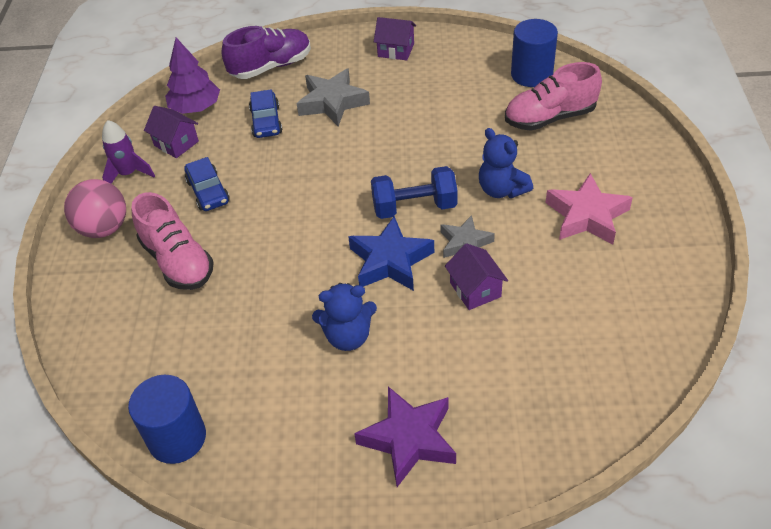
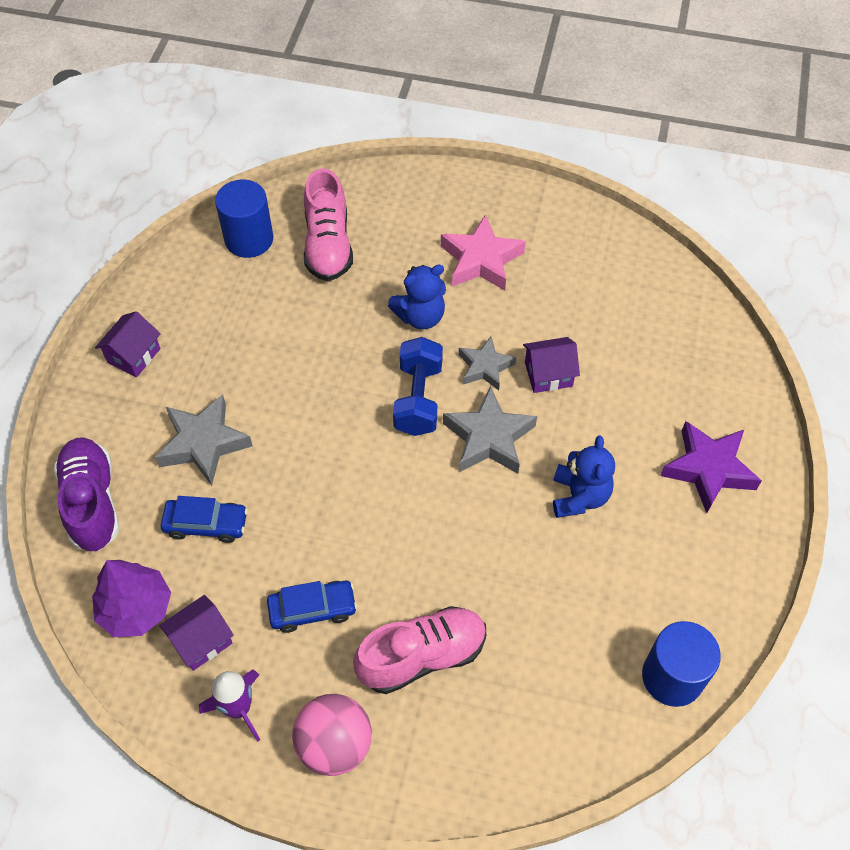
camera: 80 degrees left, 10 degrees up
(390, 261) = (488, 438): blue star -> grey star

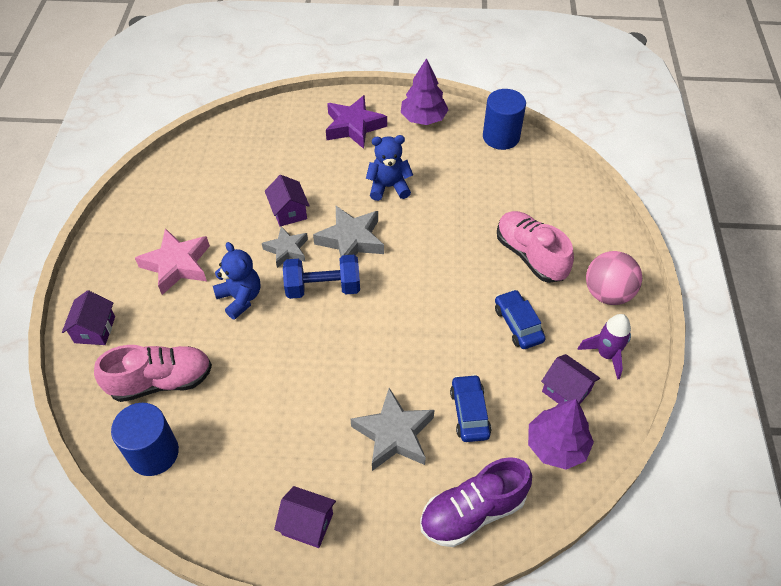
camera: 100 degrees left, 5 degrees down
(406, 192) = (95, 329): none -> purple house
(722, 568) = (423, 118): none -> purple tree

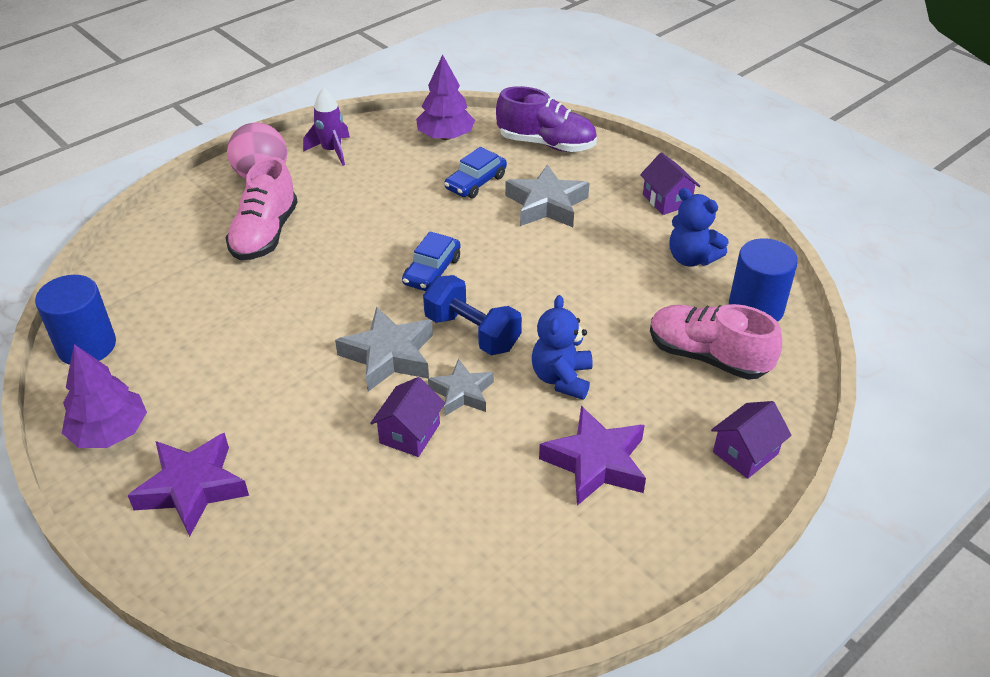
camera: 135 degrees left, 10 degrees down
(177, 265) = (596, 462): pink star -> purple star
(388, 187) = (275, 381): blue teddy bear -> blue teddy bear (691, 258)
(518, 324) = (357, 202): blue car -> blue car (432, 271)
(566, 391) = (393, 152): purple house -> none

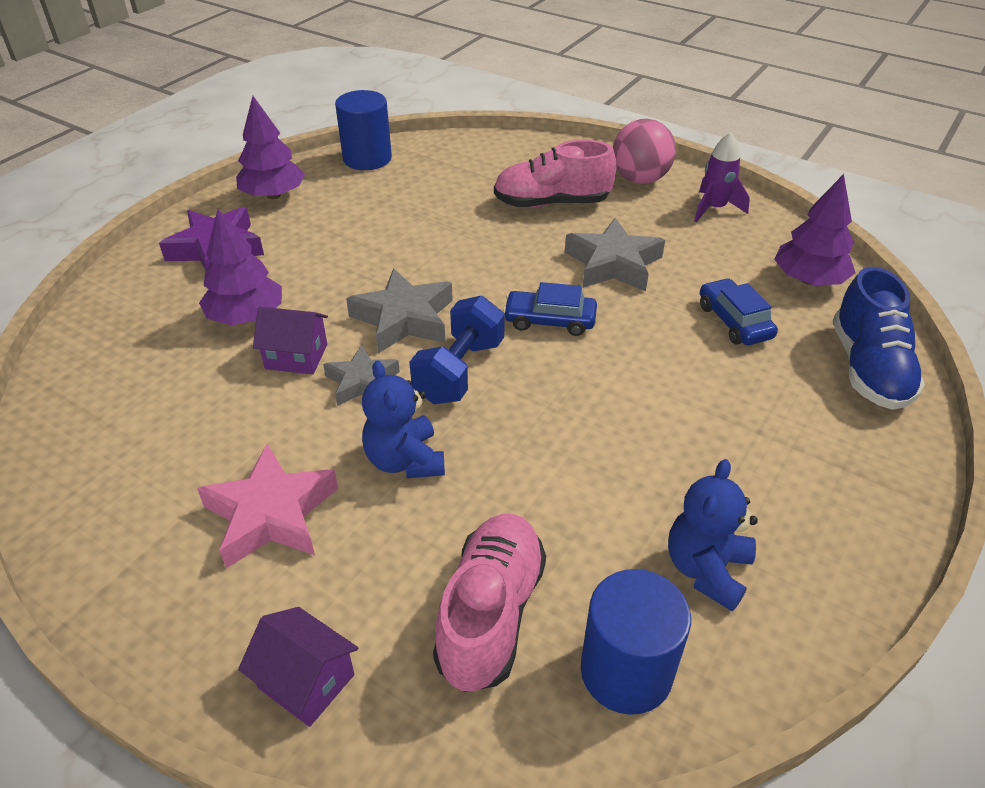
camera: 75 degrees right, 0 degrees up
(331, 467) = (246, 316): none -> purple tree
(475, 182) = (734, 321): blue car -> blue car turned 45 degrees clockwise
(546, 144) = (868, 368): purple shoe -> blue shoe
(546, 204) = (732, 391): grey star -> grey star (613, 264)
(562, 378) = (405, 460): blue teddy bear -> blue teddy bear turned 105 degrees counterclockwise
(596, 462) = (271, 514): purple star -> pink star
(667, 200) = (832, 521): purple house -> none

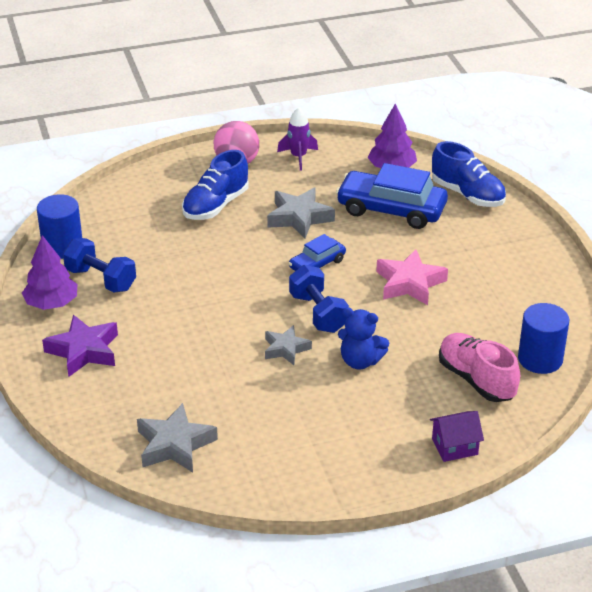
camera: 50 degrees left, 5 degrees down
(246, 316) = (173, 366): purple tree -> none
(271, 514) = (346, 419): pink star -> pink star (410, 283)
(296, 356) = (235, 362): purple house -> none
(342, 201) = (101, 279): none -> blue dumbbell
(404, 319) = (251, 311): grey star -> grey star (175, 445)
(552, 203) = (216, 205): pink shoe -> blue shoe
(706, 569) = (518, 310): blue teddy bear -> none
(734, 321) = (391, 209): blue car -> blue car, size x1.87

